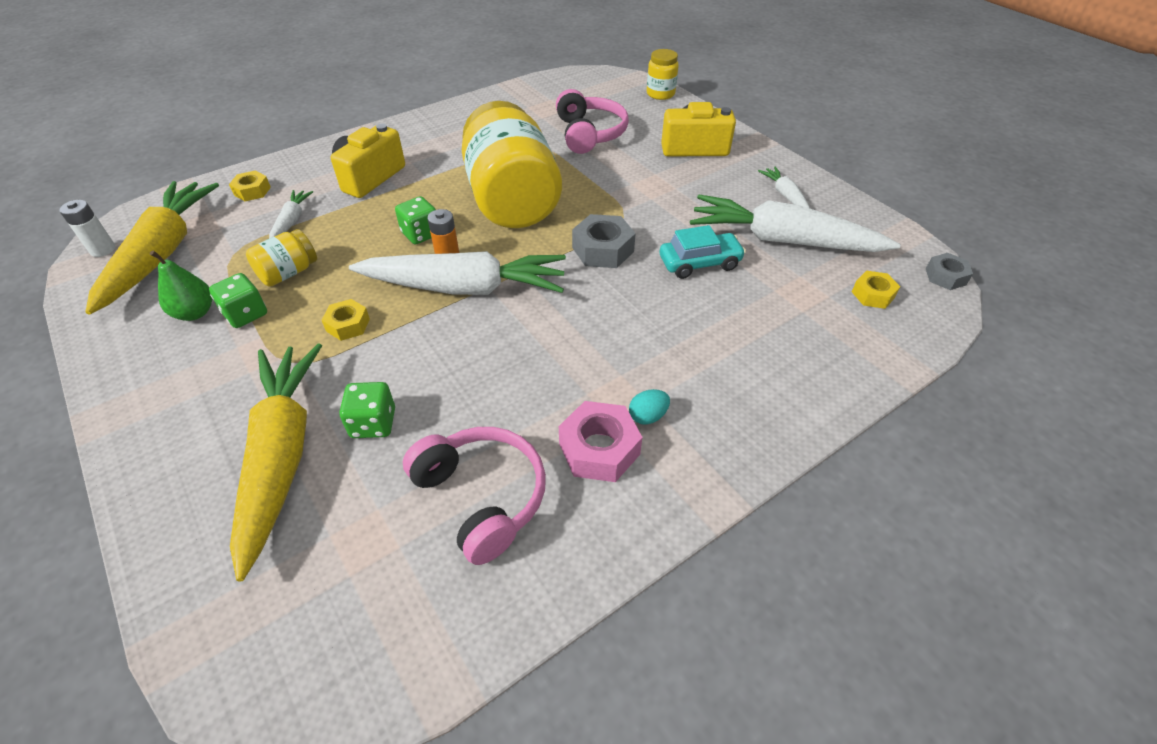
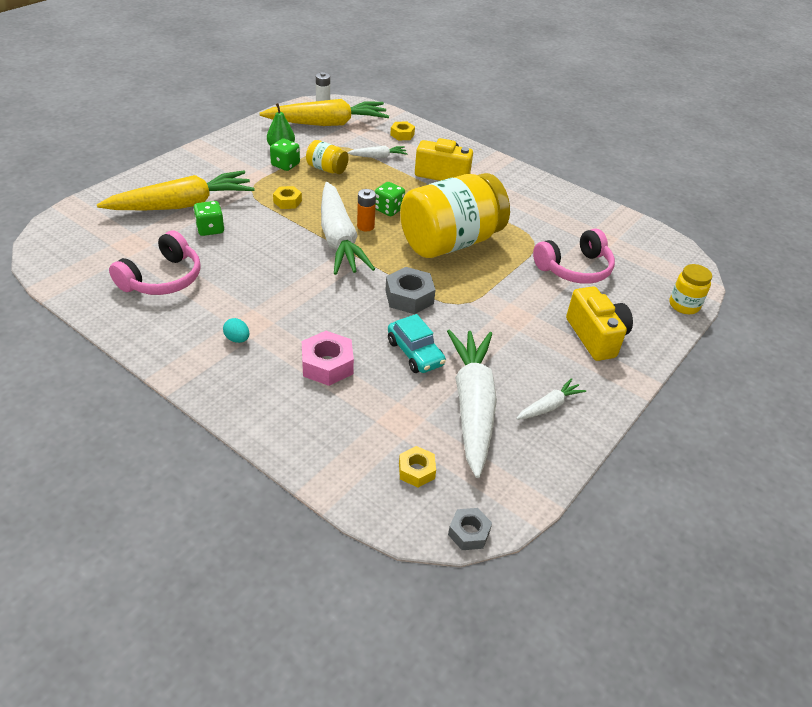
camera: 70 degrees right, 5 degrees down
(599, 449) = (205, 320): pink nut -> pink nut (327, 365)

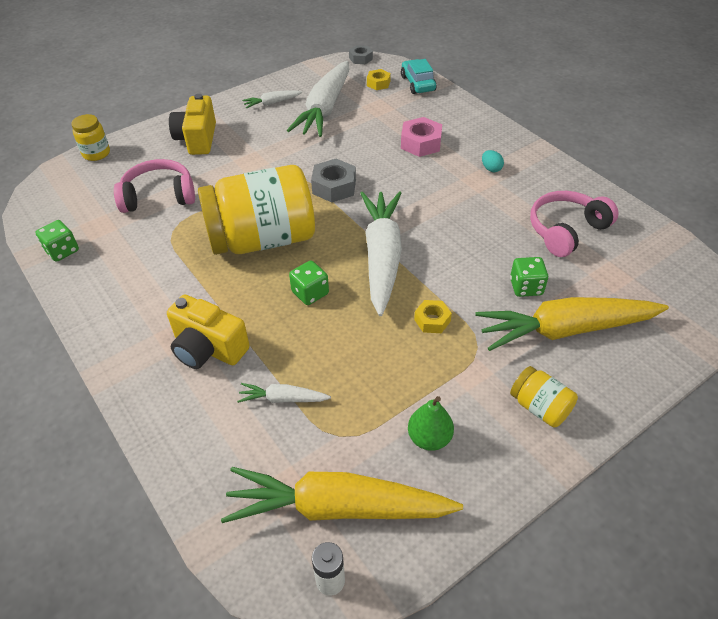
camera: 160 degrees left, 5 degrees up
(285, 165) = (427, 396): green dice -> green dice (62, 251)
(327, 169) = (368, 379): yellow jar -> yellow jar (539, 407)
(365, 226) = (347, 271): orange battery -> none
(402, 135) = (220, 454): yellow nut -> none
(415, 353) = (349, 143): turquoise car -> turquoise car (418, 83)

